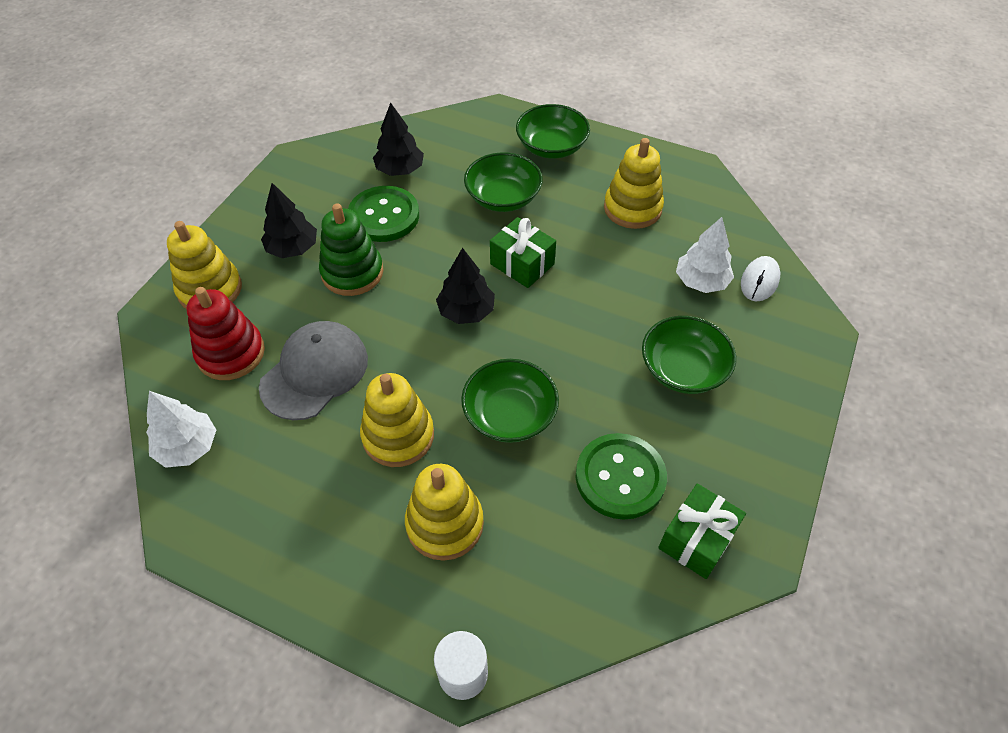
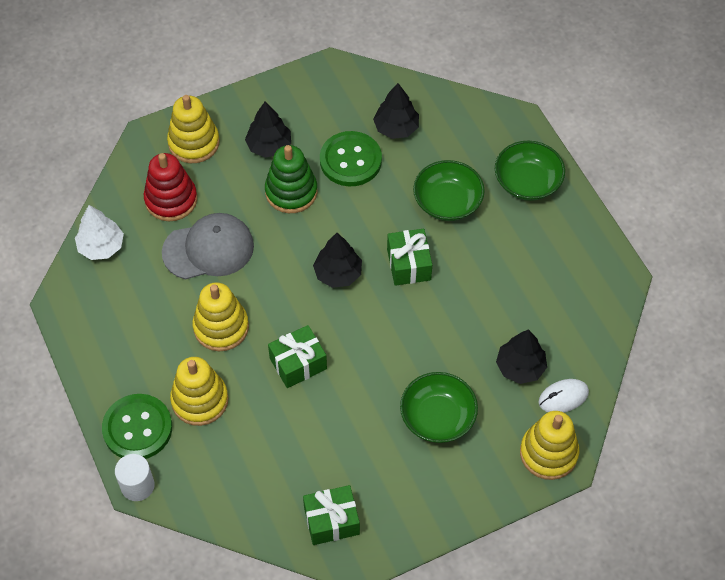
camera: 40 degrees right, 5 degrees up
(509, 415) = (298, 363): green bowl -> green gift
(620, 477) = (325, 452): green button -> green button (137, 428)
(632, 208) = (533, 276): yellow stacking toy -> yellow stacking toy (548, 453)
(701, 281) = (520, 367): white tree -> black tree

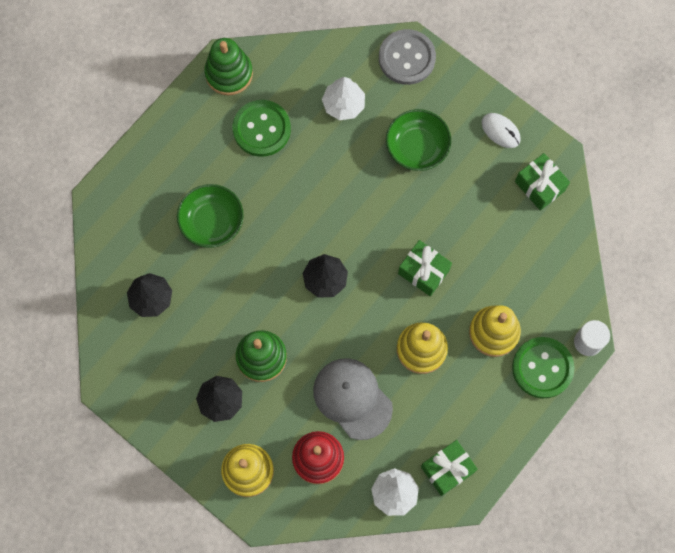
camera: 115 degrees left, 15 degrees up
(350, 160) = (204, 321): green button -> green button (261, 129)
(409, 264) = (289, 226): green gift -> green gift (447, 469)
(520, 367) = (343, 105): black tree -> white tree
(527, 182) = (161, 166): green bowl -> none
(548, 453) = (407, 58): yellow stacking toy -> grey button
(563, 397) = (354, 64): white mouse -> white mouse (500, 131)
(604, 275) = (229, 73): none -> green stacking toy

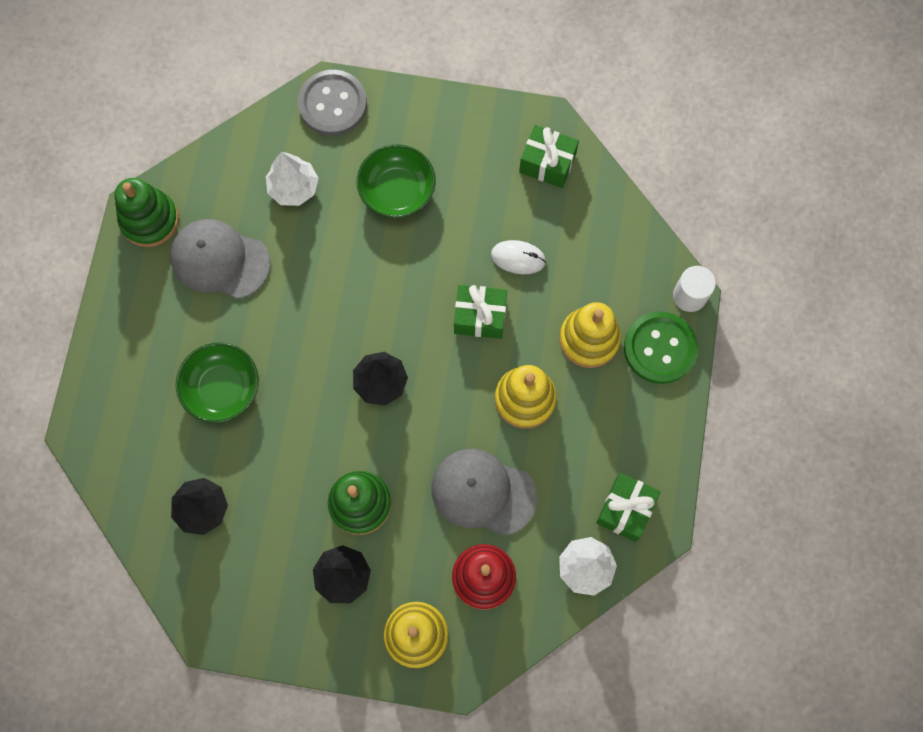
camera: 30 degrees left, 0 degrees up
(261, 129) = (220, 260): green button -> grey cap
(500, 131) = (474, 128): white mouse -> white mouse (518, 258)

